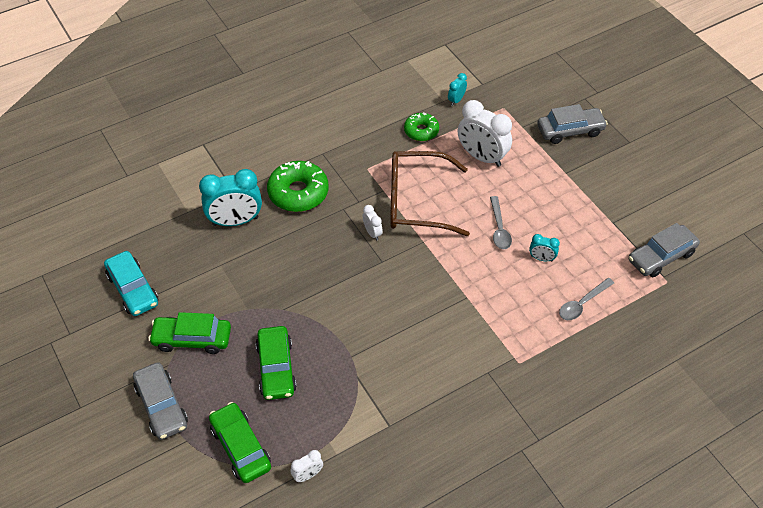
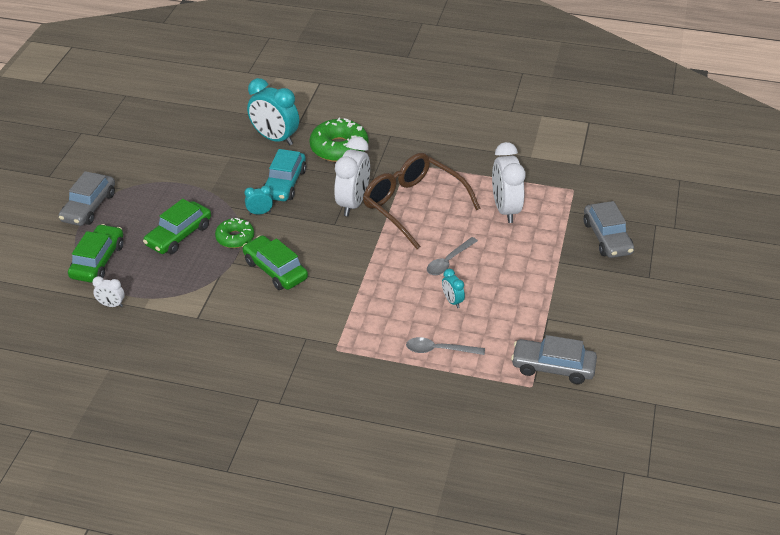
camera: 45 degrees right, 10 degrees down
(133, 289) = (162, 135): turquoise car -> turquoise car (284, 183)
(192, 339) = (155, 185): green car -> green car (275, 270)
(372, 233) = (353, 203): white clock -> white clock, size x2.10
(421, 131) = (483, 165): green donut -> green donut (235, 238)
(456, 100) = (541, 162): turquoise clock -> turquoise clock (260, 213)
(570, 131) = (607, 238): grey car -> grey car turned 45 degrees clockwise

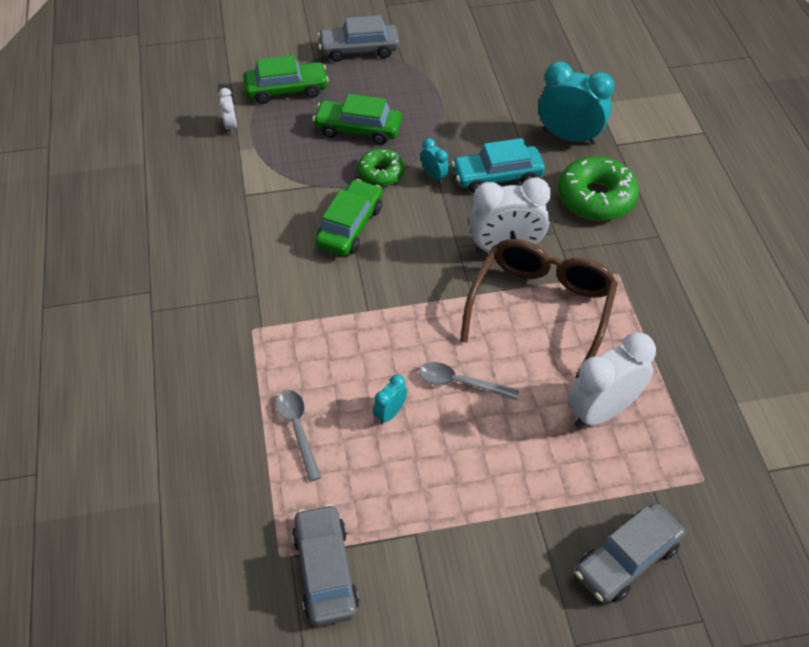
camera: 65 degrees right, 10 degrees up
(275, 138) = (569, 136): turquoise clock -> turquoise clock turned 105 degrees clockwise

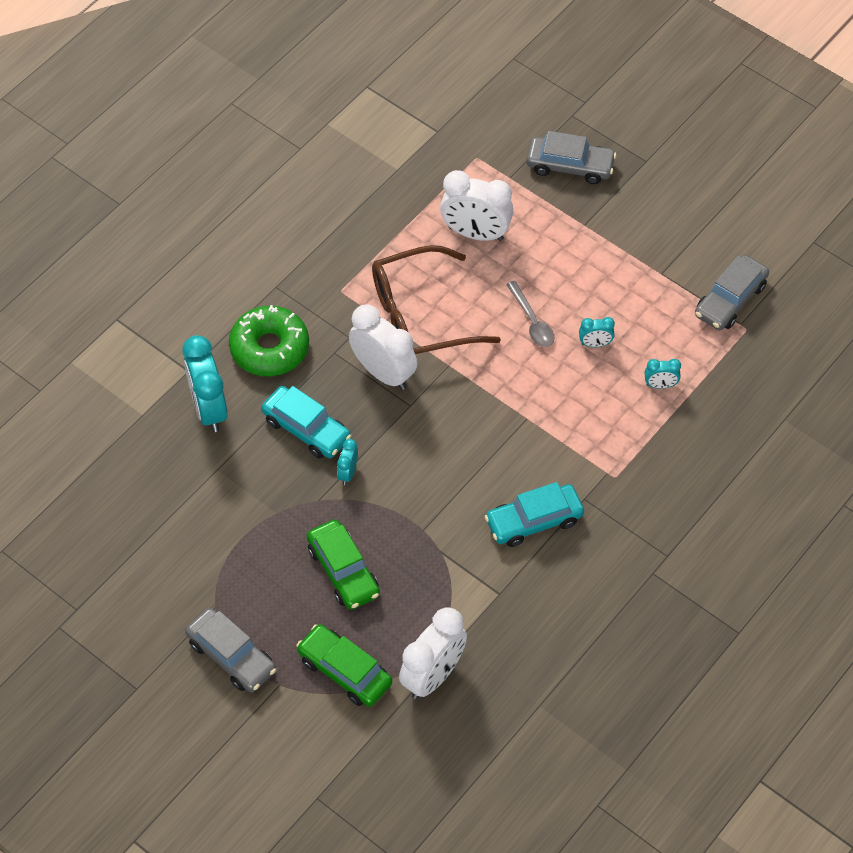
camera: 130 degrees left, 5 degrees up
(230, 126) = (433, 676): white clock -> white clock, size x2.10
(275, 252) = (534, 521): none -> turquoise car
(298, 430) = (660, 385): grey spoon -> turquoise clock
(350, 226) = (459, 491): green car -> none
(381, 173) = (380, 513): green donut -> none

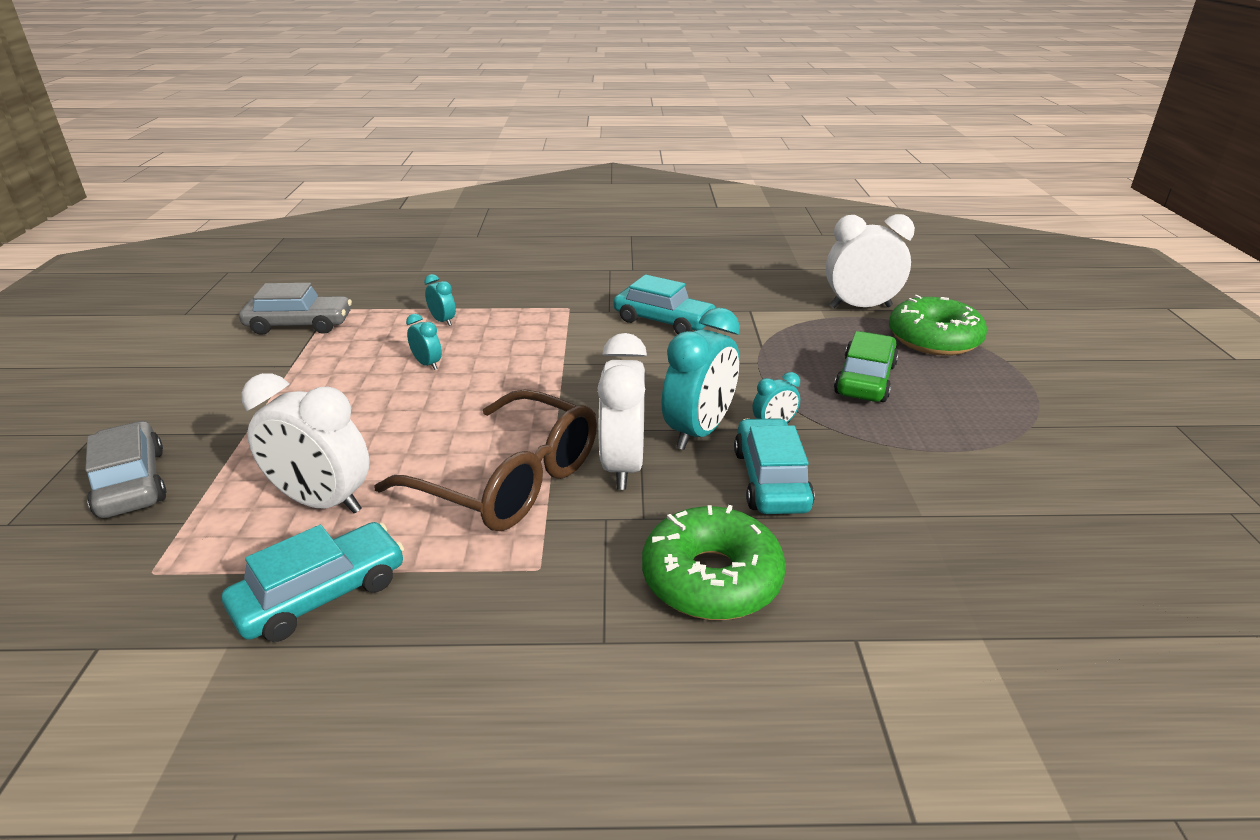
camera: 130 degrees left, 25 degrees down
(209, 409) = (871, 575): turquoise clock -> turquoise clock (699, 432)
(231, 656) = (1041, 393): grey car -> none
(344, 671) = (933, 339): green car -> green donut
(400, 208) = (321, 595): none -> turquoise car
(475, 233) = (322, 502): white clock -> white clock turned 135 degrees clockwise
(532, 321) = (434, 407): grey spoon -> none

